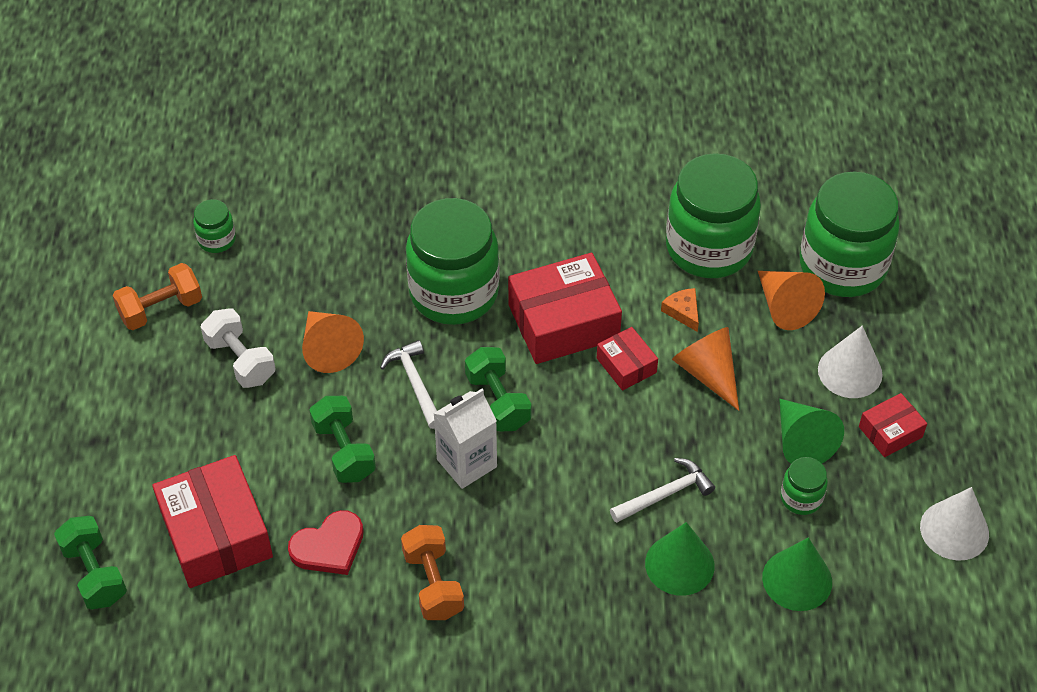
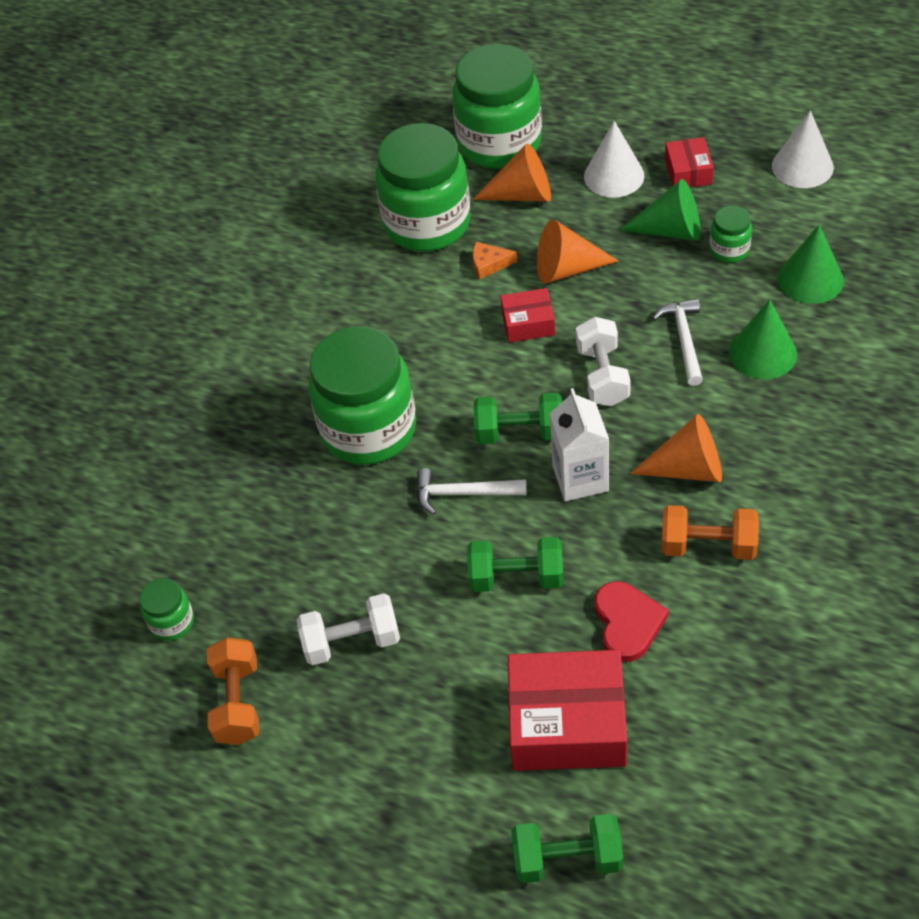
camera: 60 degrees left, 0 degrees up
(328, 349) = (380, 556): orange cone -> orange cone (688, 468)
(563, 322) = (452, 354): red box -> none
(591, 443) = (602, 375): none -> white dumbbell

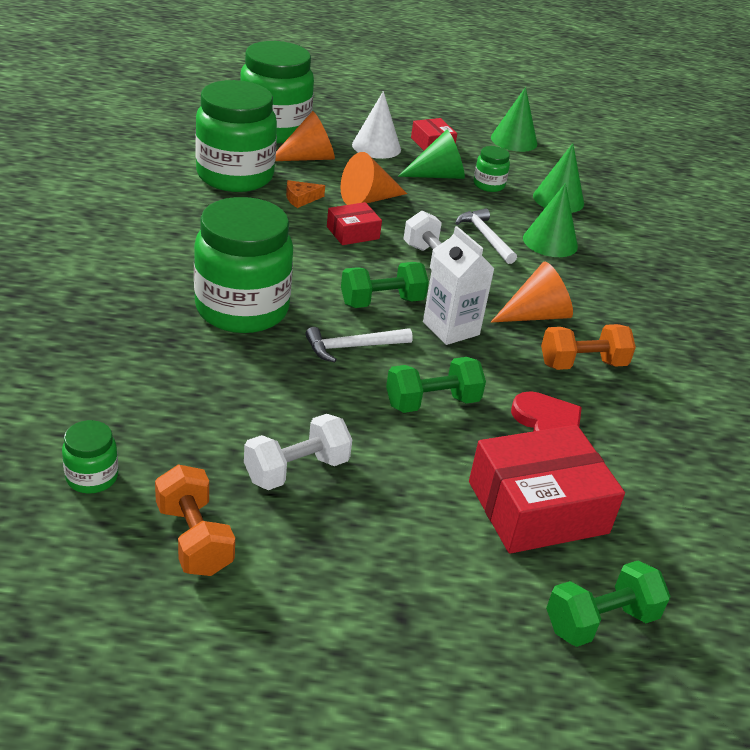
camera: 30 degrees left, 15 degrees down
(802, 166) = (514, 140): white cone -> green cone

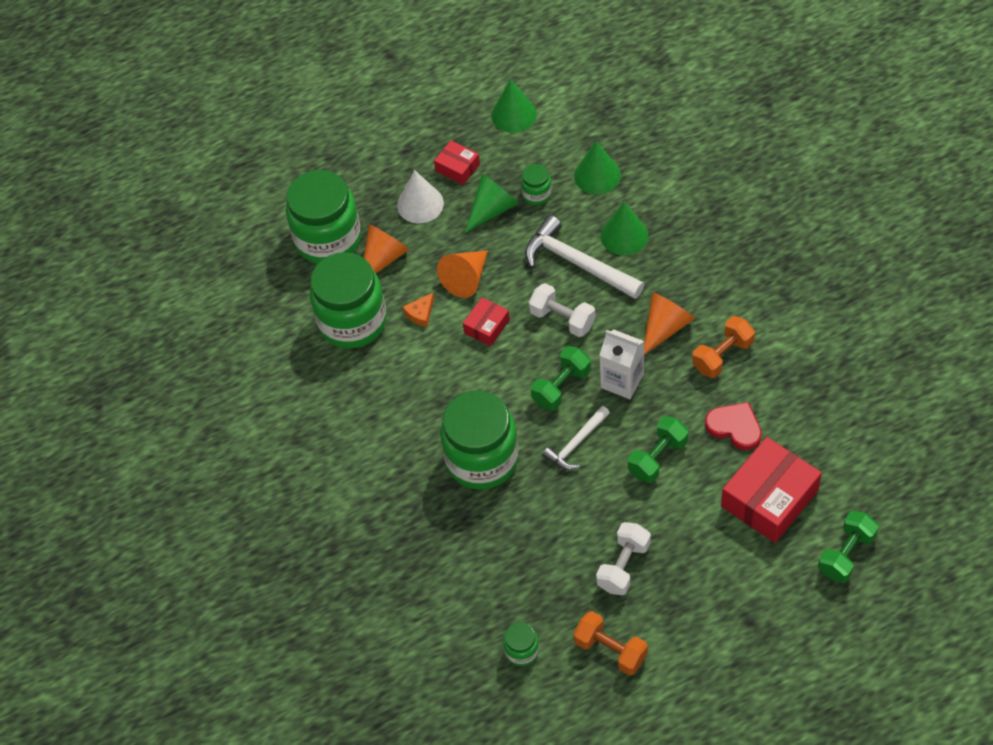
camera: 20 degrees left, 20 degrees up
(485, 237) = (577, 263): white hammer -> white hammer, size x1.69

